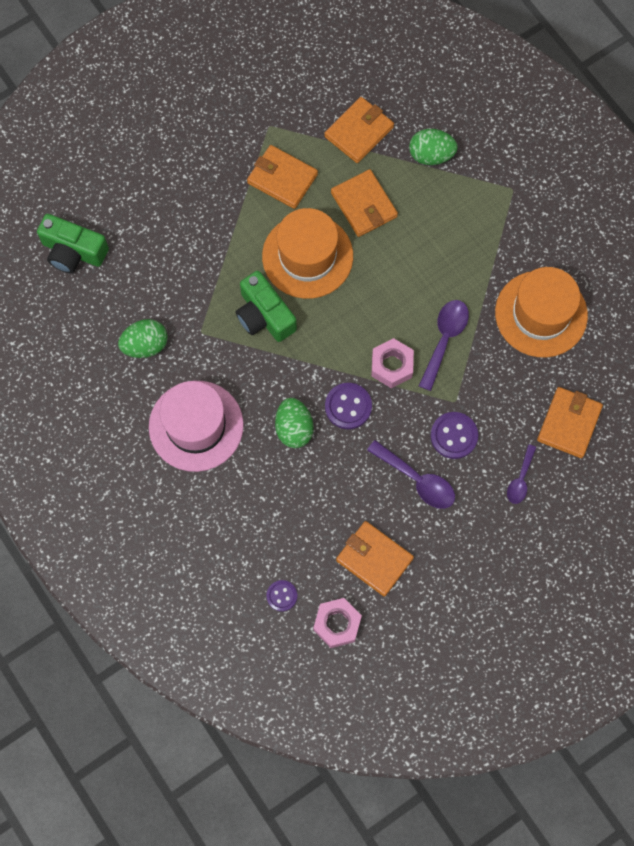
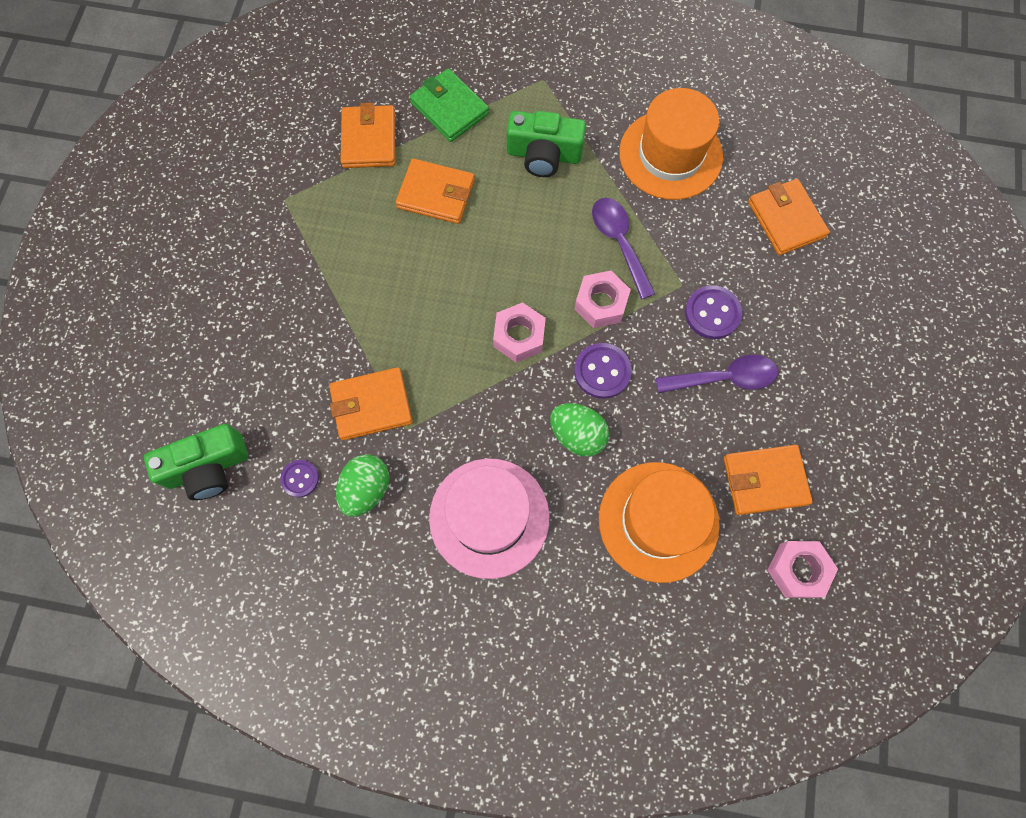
camera: 45 degrees left, 0 degrees up
(264, 315) = (447, 362): green camera -> green camera (544, 155)
(282, 179) = (342, 233): orange wallet -> orange wallet (371, 405)
(282, 596) = (726, 594): purple button -> purple button (300, 479)
(307, 256) = (432, 278): orange hat -> orange hat (658, 521)
(321, 339) = (519, 336): none -> pink nut
(431, 155) = (449, 108): green egg -> green wallet
(520, 479) = (800, 298): purple spoon -> none

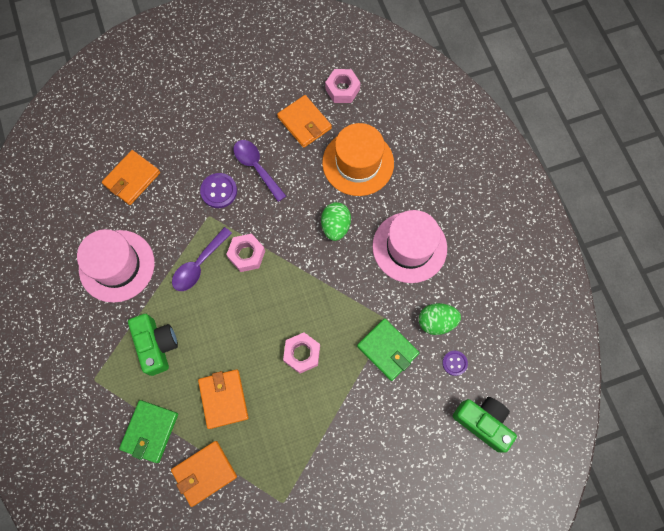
camera: 120 degrees left, 0 degrees up
(371, 405) = (387, 350): orange wallet -> green wallet
(519, 336) = (294, 290): pink nut -> pink nut (302, 354)
(602, 371) = (290, 232): purple button -> none
(670, 155) = (117, 266): orange hat -> pink hat

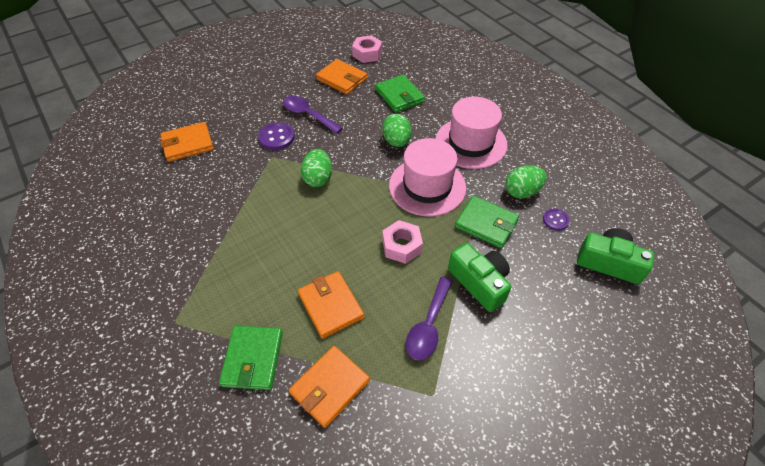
camera: 15 degrees left, 20 degrees down
(117, 266) = (184, 213): pink hat -> pink hat (427, 186)
(132, 179) = (188, 144): orange wallet -> orange wallet turned 45 degrees clockwise
(157, 345) = (242, 273): green camera -> green camera (479, 282)
(199, 265) = (271, 196): purple spoon -> purple spoon (428, 325)
(246, 255) = (318, 178): pink nut -> green egg
(358, 163) = (399, 96): orange hat -> green wallet

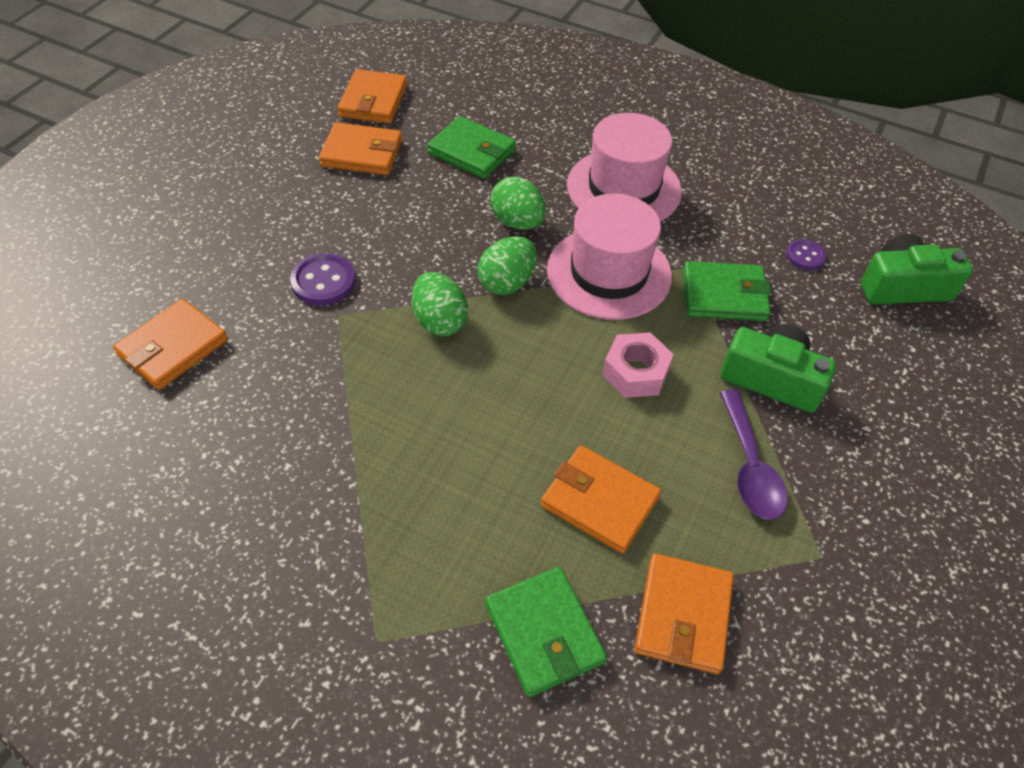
camera: 30 degrees left, 0 degrees up
(308, 115) = (348, 228): purple spoon -> none
(367, 54) = (373, 101): pink nut -> orange wallet
(522, 192) = (738, 233): green egg -> green egg (507, 283)

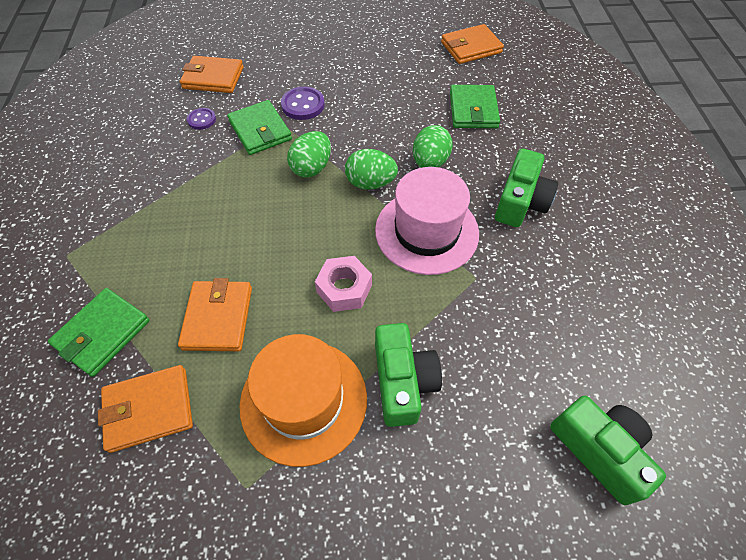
camera: 60 degrees right, 5 degrees up
(362, 153) = (420, 66): orange wallet -> none
(623, 188) = (520, 201): pink hat -> green camera
(724, 295) = (466, 312): green wallet -> green wallet (260, 130)
(750, 467) = (303, 400): purple spoon -> orange hat
(805, 256) = (563, 352): purple button -> purple button (201, 120)

